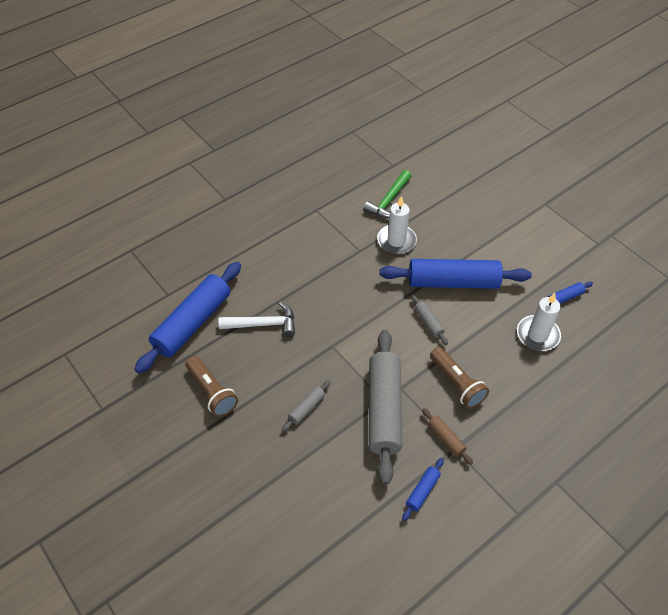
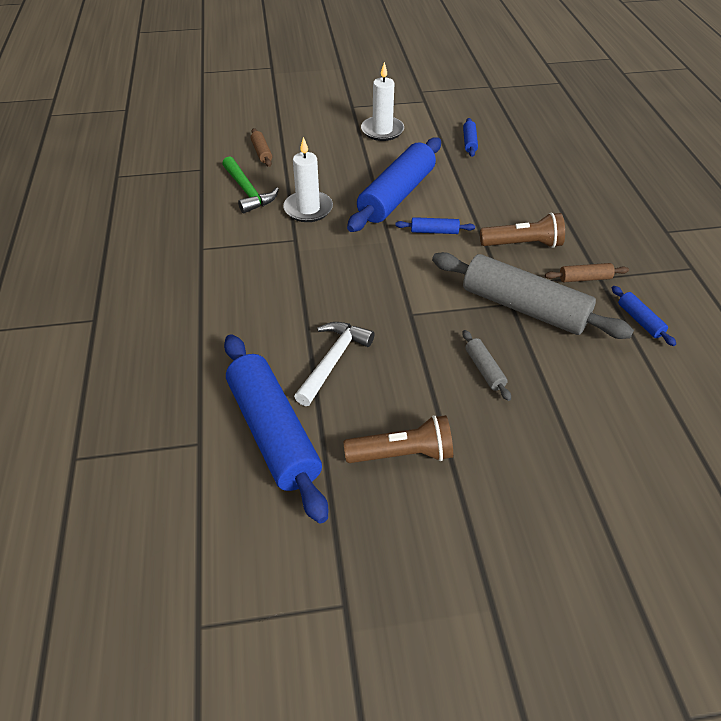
camera: 60 degrees left, 5 degrees down
(428, 322) = (434, 231): grey rolling pin -> blue rolling pin
(438, 184) = (262, 152): none -> brown rolling pin
(537, 335) = (499, 173): white candle -> white candle (382, 131)

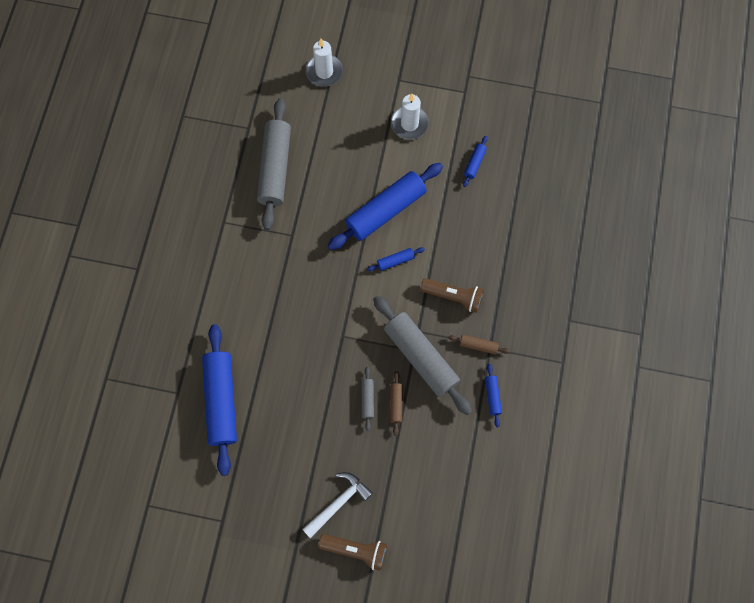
camera: 20 degrees right, 25 degrees up
(248, 191) = (275, 168): green hammer -> grey rolling pin
(262, 152) = (301, 121): brown rolling pin -> brown rolling pin (396, 404)
(308, 209) = (313, 204): white candle -> white candle (324, 72)
(333, 361) = (276, 358): white hammer -> white hammer (338, 503)
(402, 453) = (289, 442): brown flashlight -> brown flashlight (356, 550)
(434, 231) = (395, 261): blue rolling pin -> blue rolling pin turned 45 degrees counterclockwise

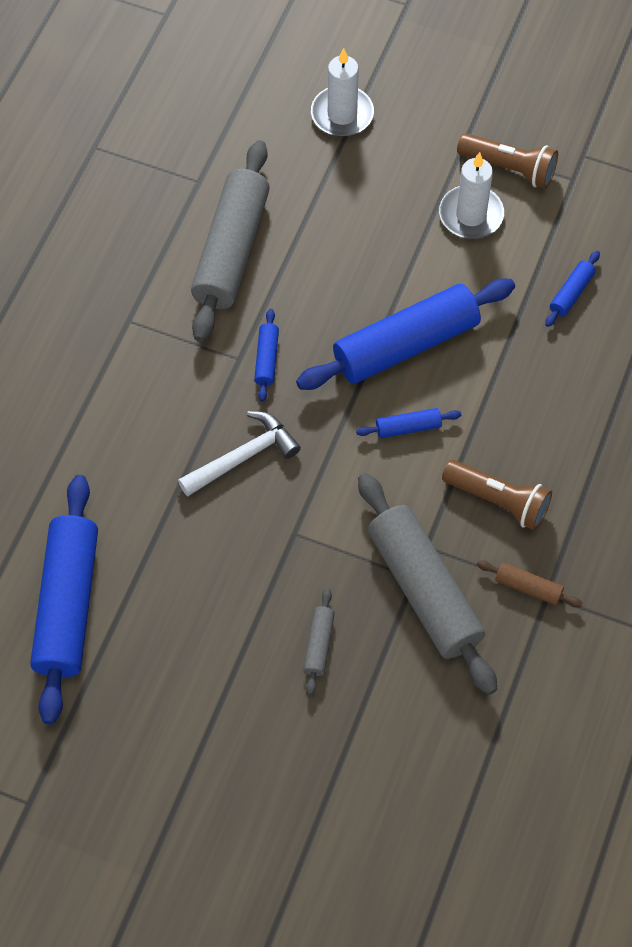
camera: 10 degrees right, 10 degrees down
(338, 503) = (236, 808): white hammer -> white hammer (243, 457)
(356, 550) = (252, 893): brown flashlight -> brown flashlight (509, 168)
(396, 404) = (367, 660): brown rolling pin -> none
(492, 396) = (539, 675): blue rolling pin -> blue rolling pin (266, 359)

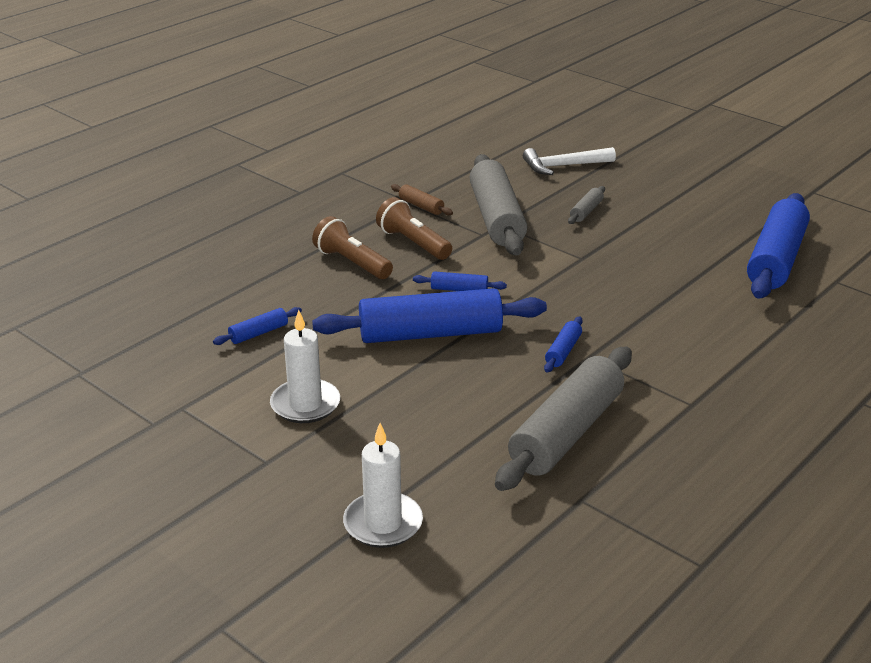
camera: 160 degrees left, 30 degrees down
(243, 457) = (608, 301): white hammer -> white hammer (564, 166)
(509, 168) = (237, 431): brown flashlight -> brown flashlight (352, 263)

